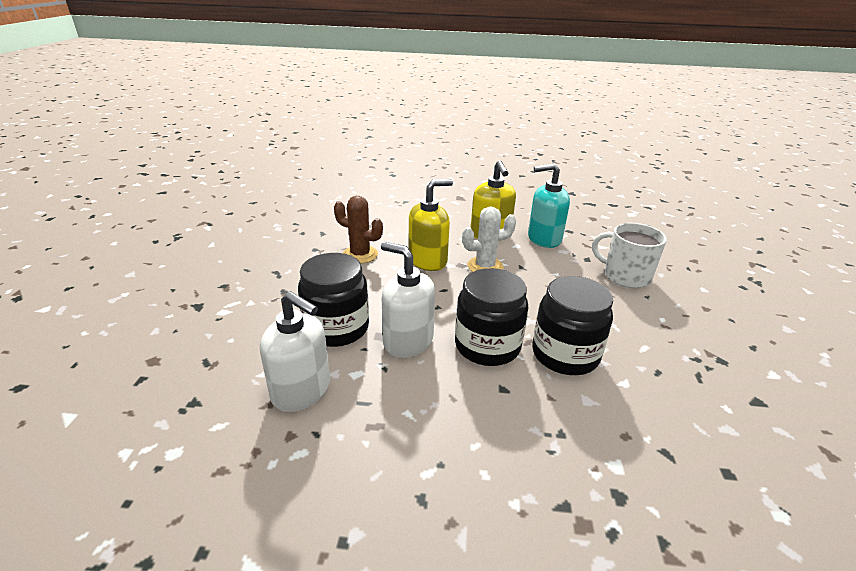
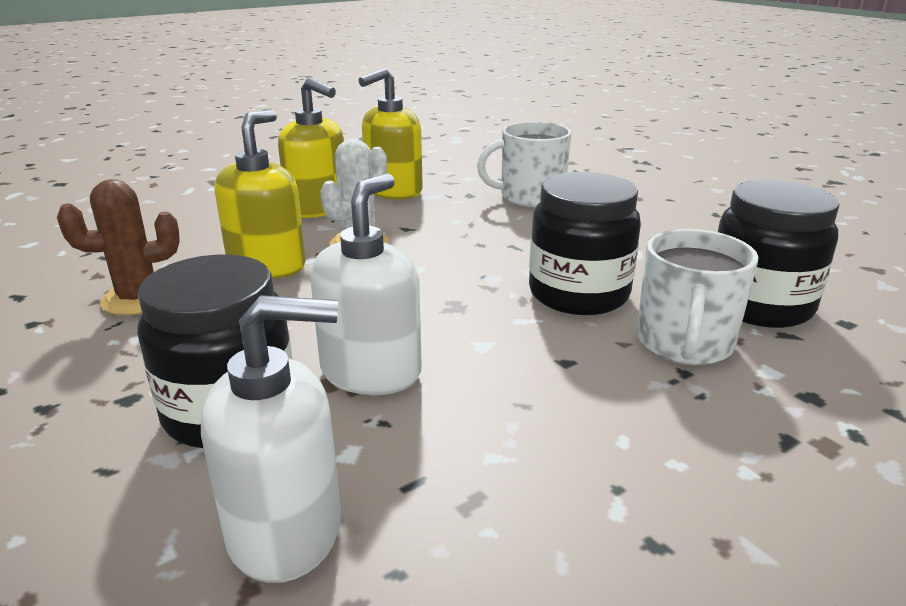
camera: 40 degrees left, 5 degrees down
(407, 341) = (371, 372): white soap dispenser -> white soap dispenser turned 120 degrees clockwise
(487, 346) = (484, 326): black jar -> black jar (758, 305)
(544, 239) = (393, 191): turquoise soap dispenser -> yellow soap dispenser
(586, 418) = (684, 343): none -> white mug

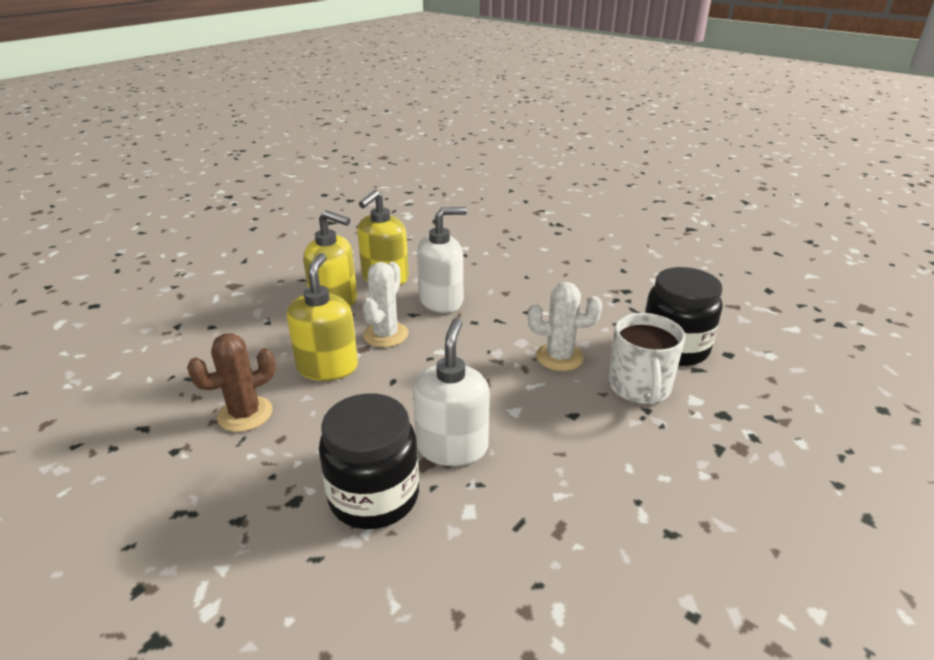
camera: 15 degrees left, 5 degrees up
(286, 530) = (459, 573): white soap dispenser -> white soap dispenser (441, 301)
(530, 197) = (490, 270): white mug -> none
(578, 294) = (559, 357): black jar -> white cactus

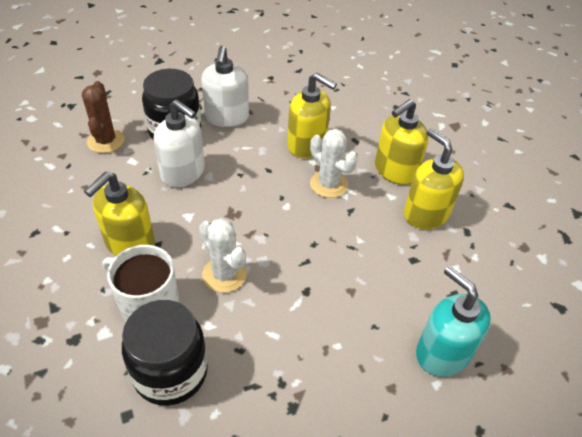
camera: 115 degrees right, 15 degrees up
(245, 414) = (283, 103): brown cactus -> brown cactus (106, 141)
(441, 301) = (361, 236): white soap dispenser -> white soap dispenser (226, 117)
(519, 250) = (442, 353): none -> turquoise soap dispenser
(559, 357) = (224, 274): white cactus -> white cactus turned 75 degrees counterclockwise
(594, 436) = (130, 243): none -> yellow soap dispenser

